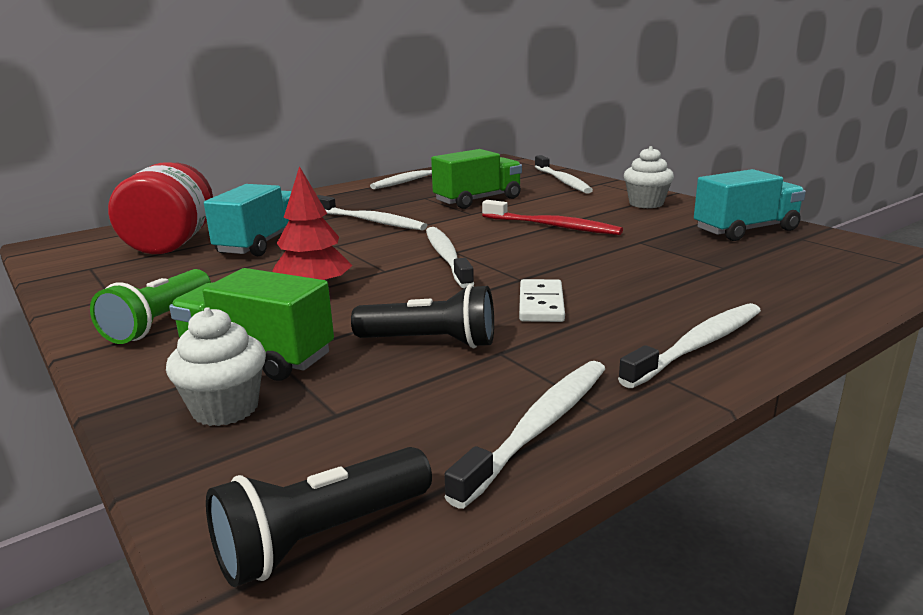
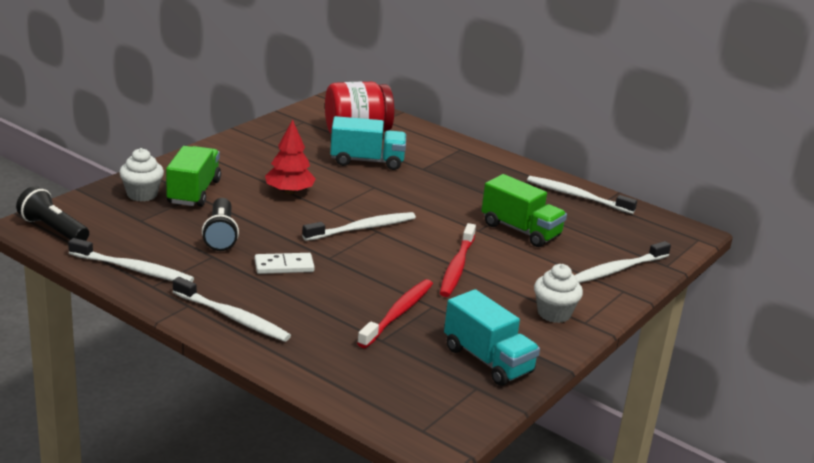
camera: 70 degrees right, 5 degrees up
(159, 322) = (230, 159): green flashlight -> none
(370, 221) = (435, 191): white toothbrush -> none
(662, 256) = (397, 314): none -> red toothbrush

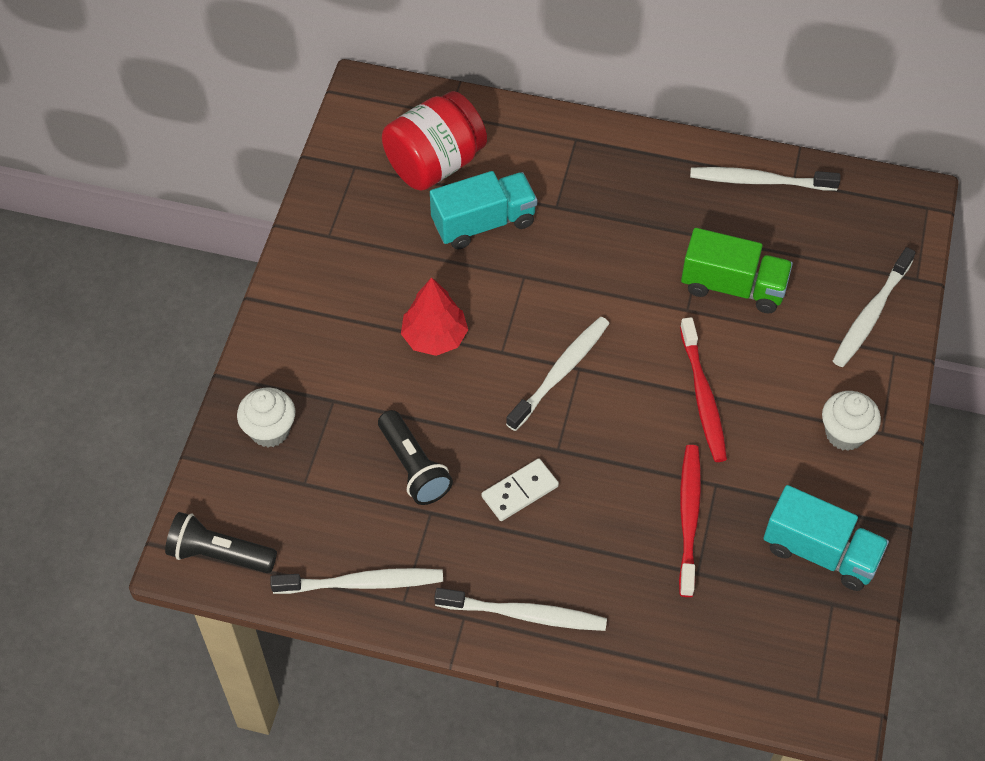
camera: 20 degrees left, 30 degrees up
(194, 192) = (326, 394): green truck -> none

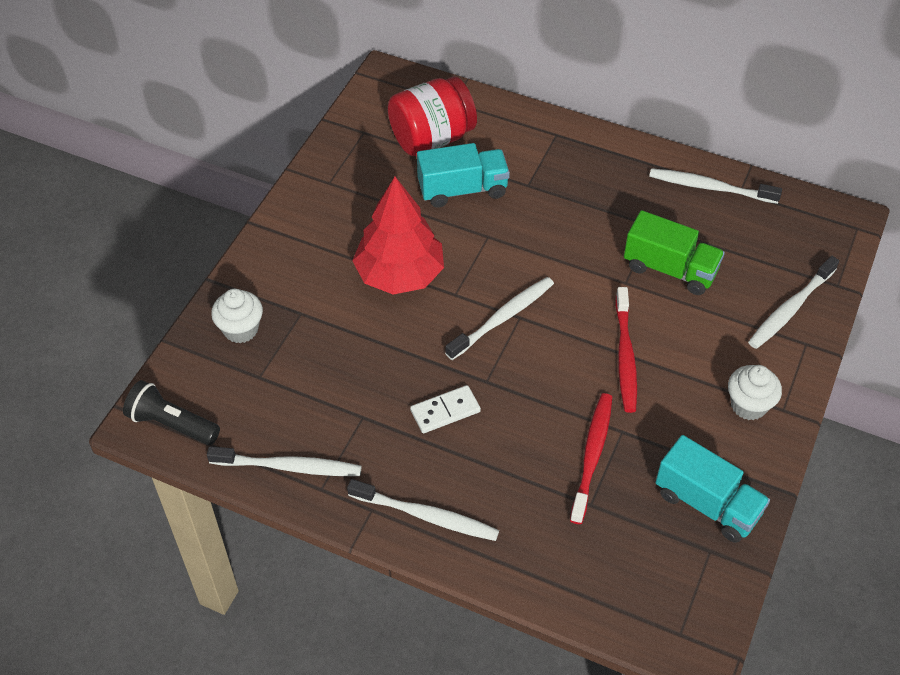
camera: 10 degrees right, 5 degrees down
(413, 467) = (357, 377): black flashlight -> none
(434, 337) = (399, 274): red tree -> red tree, size x1.54

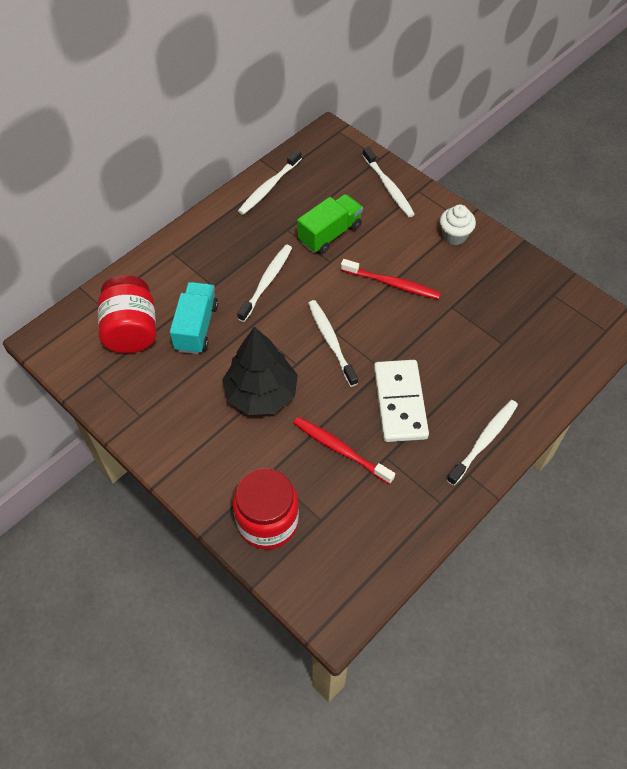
camera: 70 degrees left, 5 degrees up
(172, 424) = (344, 598): black flashlight -> none
(241, 329) = (267, 522): white cupcake -> red jar
(288, 467) = (414, 520): white toothbrush -> white toothbrush (266, 282)
(399, 274) = (261, 393): red tree -> black tree
(445, 411) = (399, 402): white domino -> white domino, size x1.81
(592, 456) = (466, 330): red toothbrush -> red toothbrush (340, 450)
(707, 504) = (520, 283): turquoise truck -> none

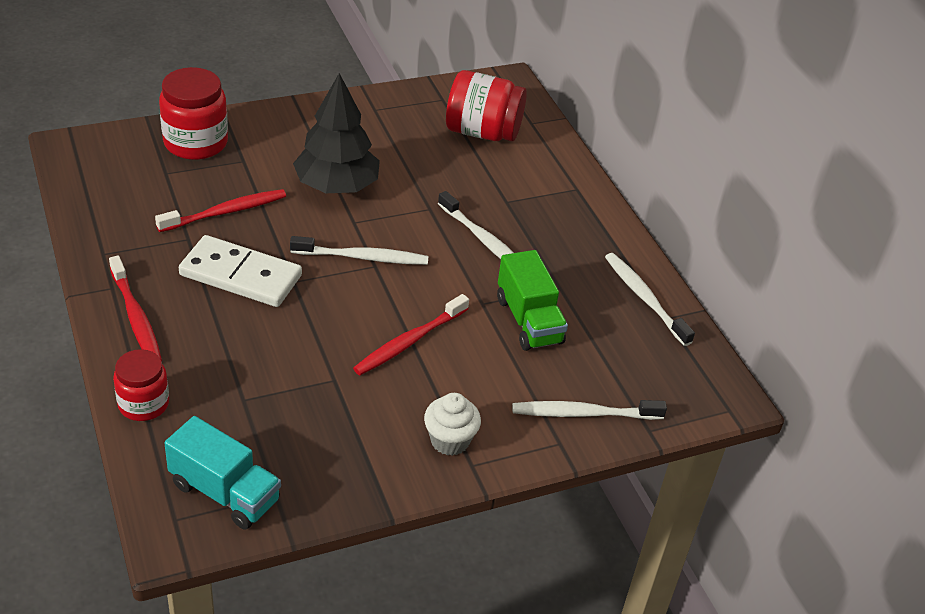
camera: 110 degrees right, 15 degrees down
(196, 327) = (456, 172): turquoise truck -> turquoise truck (224, 492)
(484, 441) = (136, 317): white toothbrush -> red toothbrush
(547, 392) = (143, 404): none -> red jar

